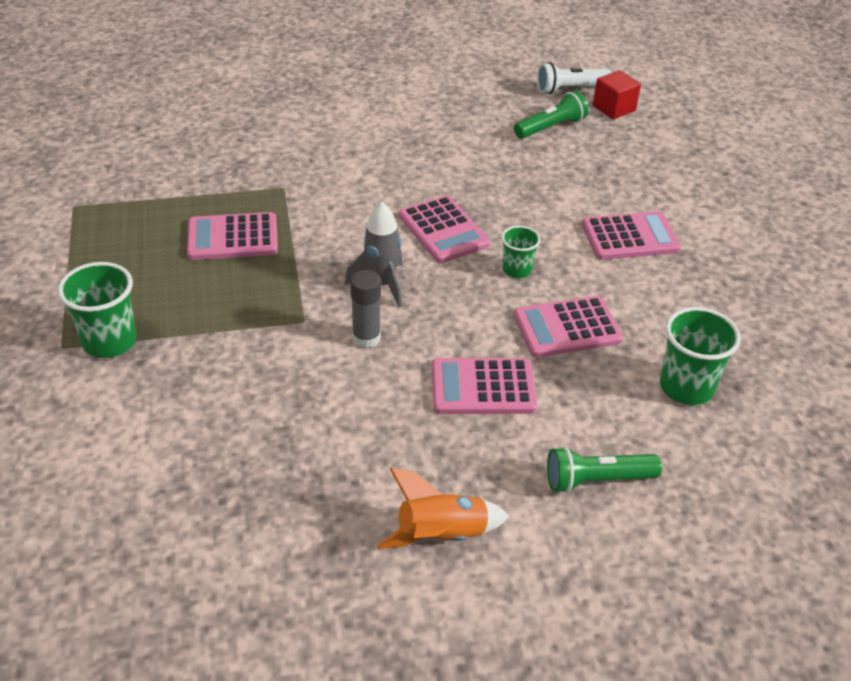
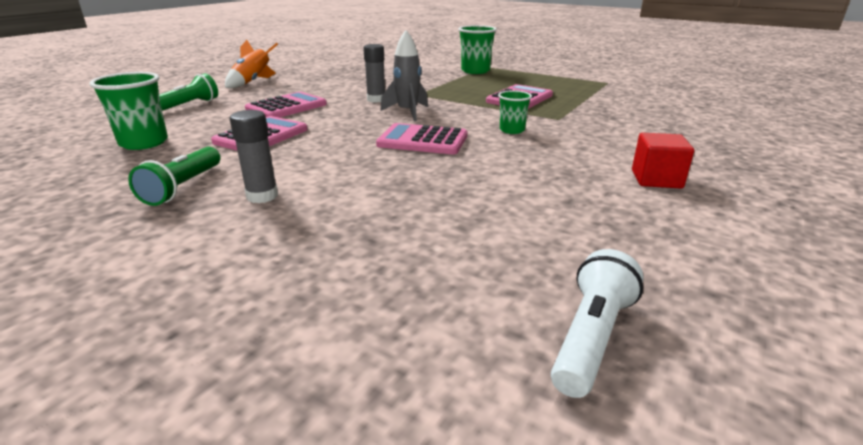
camera: 135 degrees right, 15 degrees down
(517, 270) = (336, 144): green cup -> green cup (512, 130)
(551, 127) = (497, 255): green flashlight -> green flashlight (183, 187)
(614, 108) = (475, 345): red cube -> red cube (656, 179)
(630, 237) = (262, 196): pink calculator -> grey glue stick

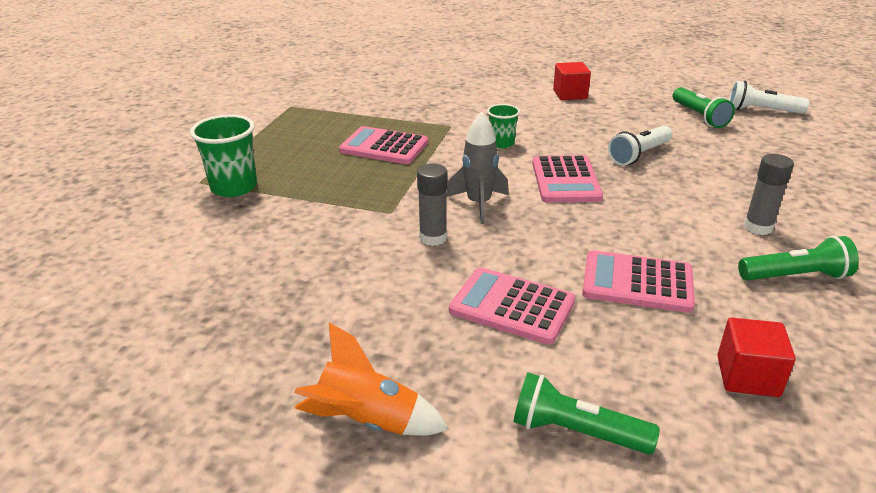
camera: 105 degrees left, 5 degrees up
(144, 143) = (747, 376): green cup -> red cube
(455, 180) = (639, 155): none -> white flashlight
(567, 253) = (699, 116): none -> green flashlight

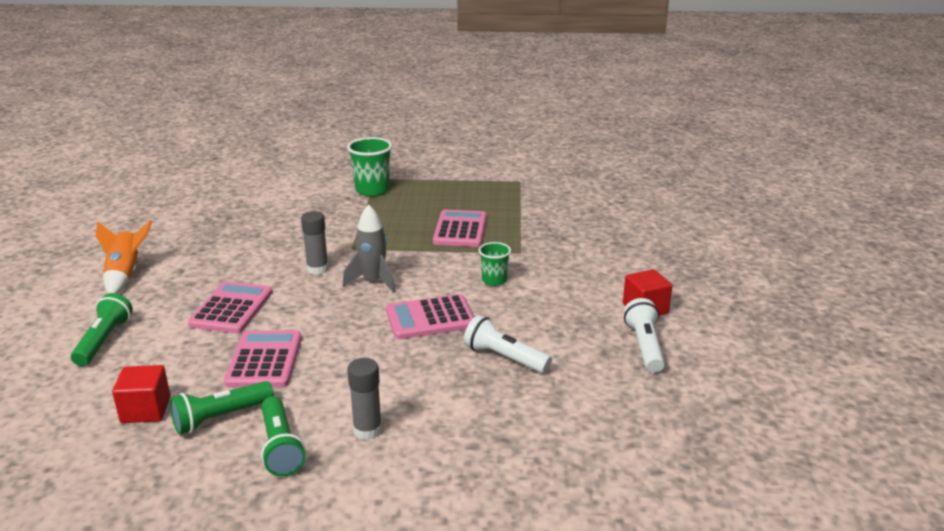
camera: 75 degrees right, 5 degrees down
(699, 116) = (639, 401): green flashlight -> green flashlight (221, 417)
(762, 111) = (696, 457): white flashlight -> white flashlight (644, 346)

